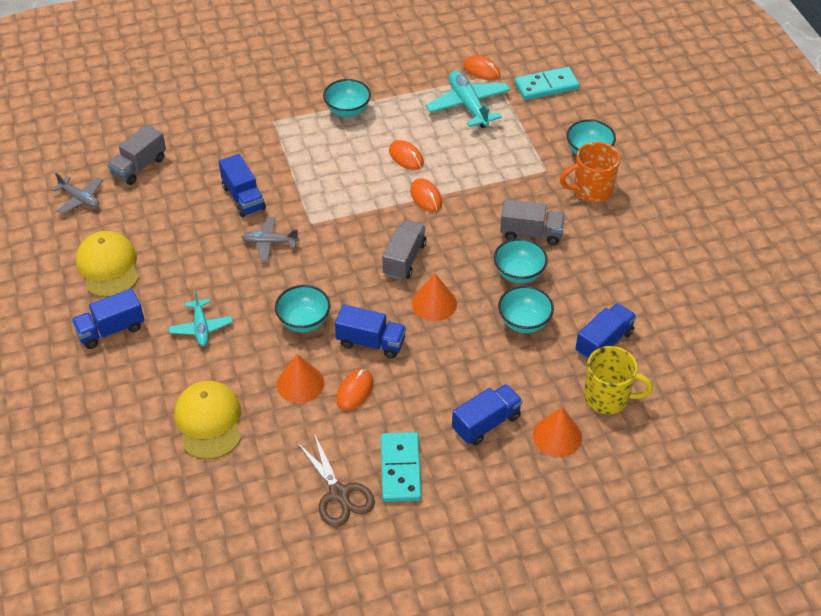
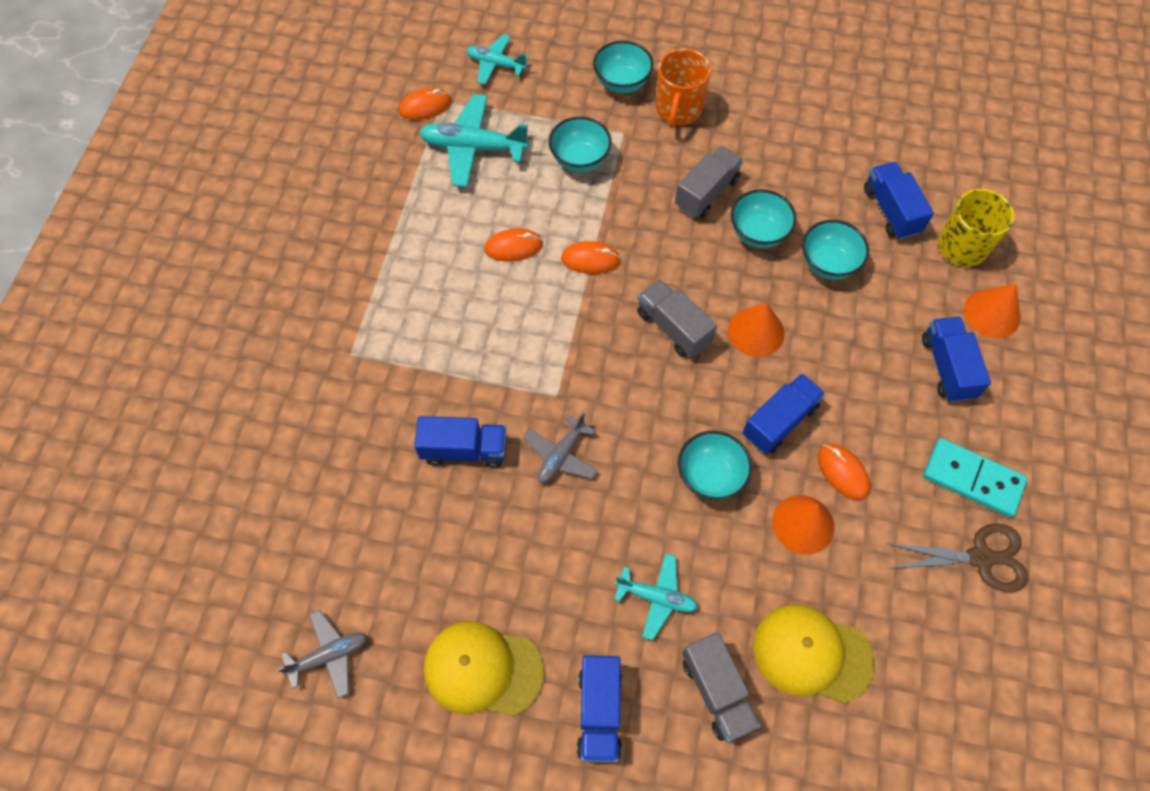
camera: 60 degrees left, 15 degrees up
(139, 167) = (320, 551): grey truck -> grey truck (716, 691)
(347, 111) = (393, 267): turquoise bowl -> turquoise bowl (579, 159)
(546, 86) = (496, 64): turquoise domino -> turquoise plane

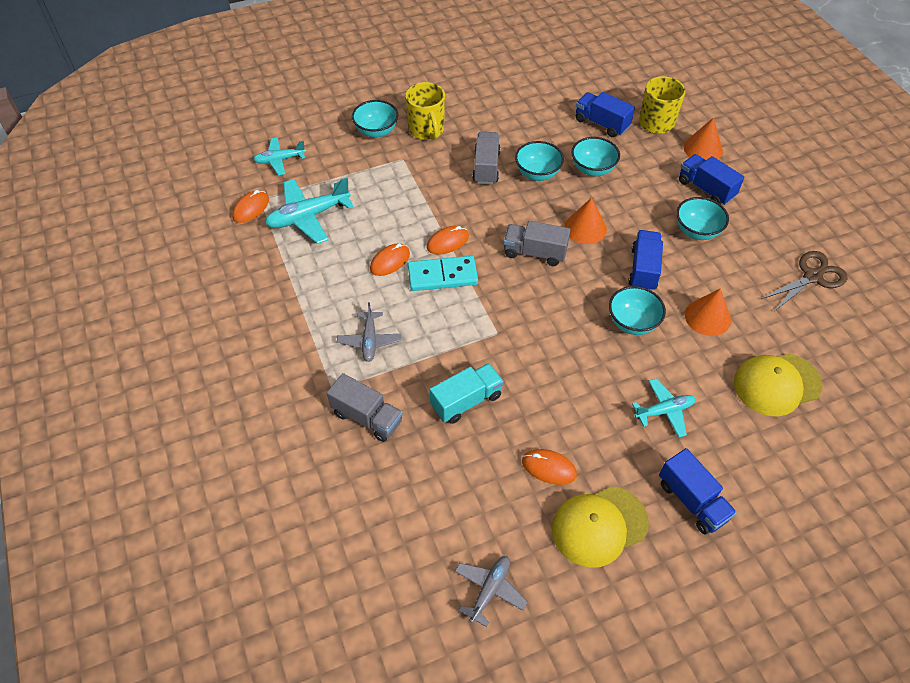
camera: 35 degrees left, 10 degrees down
(464, 450) = (466, 401): blue truck -> turquoise truck
(561, 455) = (532, 366): grey plane -> grey plane (369, 341)
(579, 159) = (388, 188): turquoise bowl -> turquoise bowl (696, 231)
(678, 110) = (426, 130): orange mug -> yellow mug
(716, 691) = (746, 441): grey truck -> grey truck (367, 417)
(842, 472) = (702, 276): orange mouse -> orange mouse (549, 468)
(972, 479) = (771, 239): turquoise domino -> turquoise domino (442, 276)

